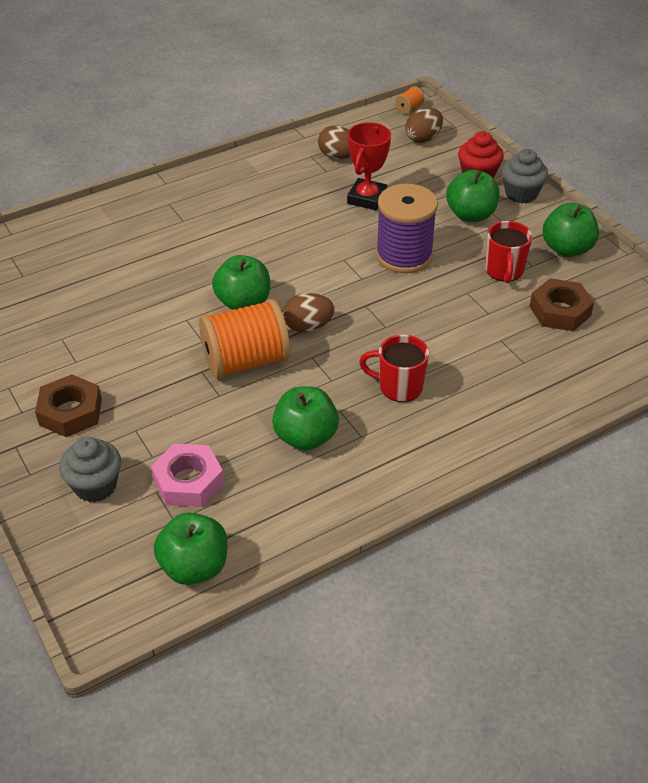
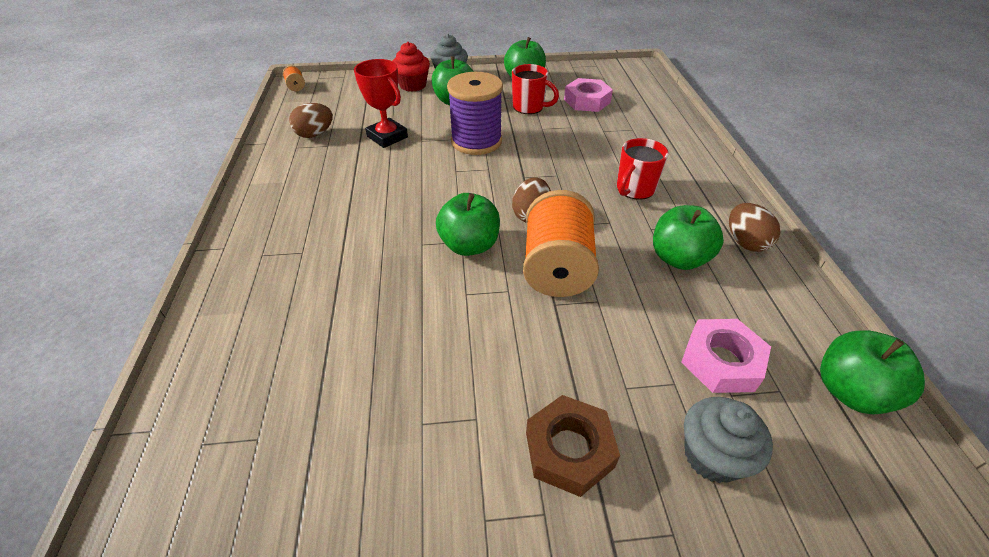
camera: 65 degrees left, 0 degrees up
(423, 138) = (341, 92): brown egg -> brown egg (745, 242)
(560, 311) = (587, 101): brown nut -> pink nut

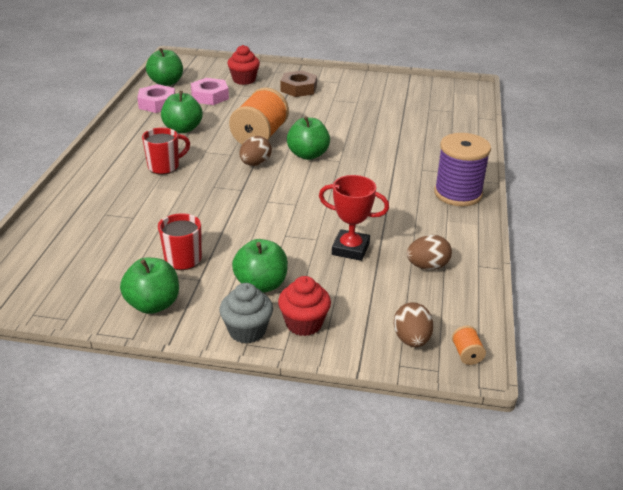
camera: 165 degrees left, 10 degrees down
(387, 137) = (350, 249): red trophy -> red trophy turned 45 degrees counterclockwise
(476, 141) = (263, 228): purple spool -> purple spool (458, 194)
(587, 101) = (111, 255): pink nut -> pink nut (157, 103)
(712, 456) = (244, 80): grey cupcake -> red cupcake
(745, 242) = (132, 129): brown egg -> brown egg (411, 339)

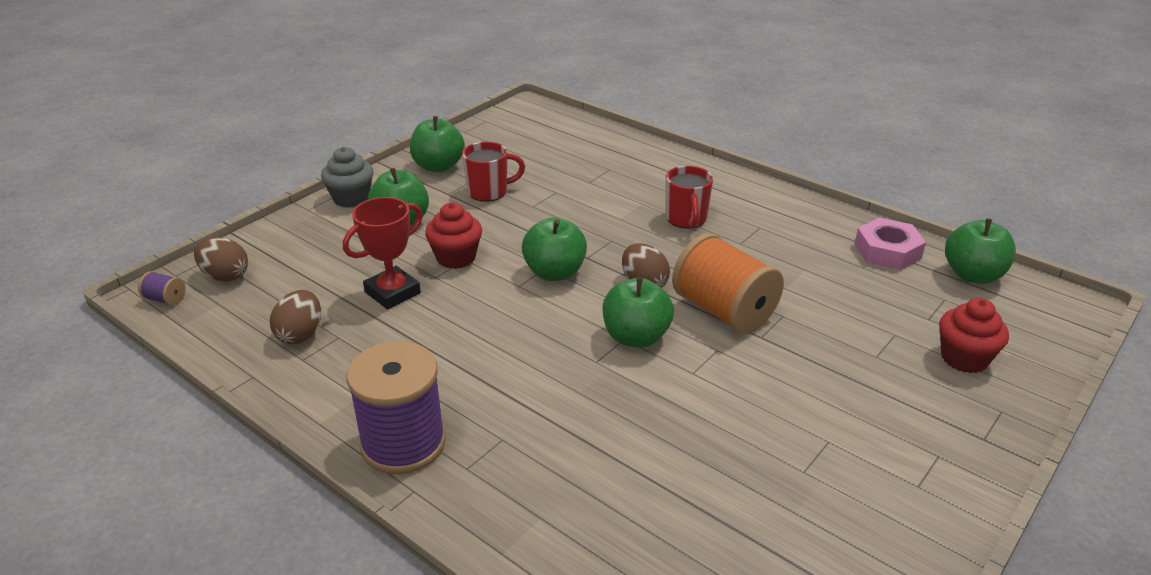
camera: 120 degrees right, 0 degrees up
(182, 129) = (787, 253): green apple -> green apple (554, 273)
(210, 96) = (898, 303): pink nut -> none
(298, 88) = (900, 413): brown nut -> none
(304, 323) = (323, 227): red cupcake -> red cupcake (456, 257)
(466, 354) = (165, 299): orange spool -> purple spool

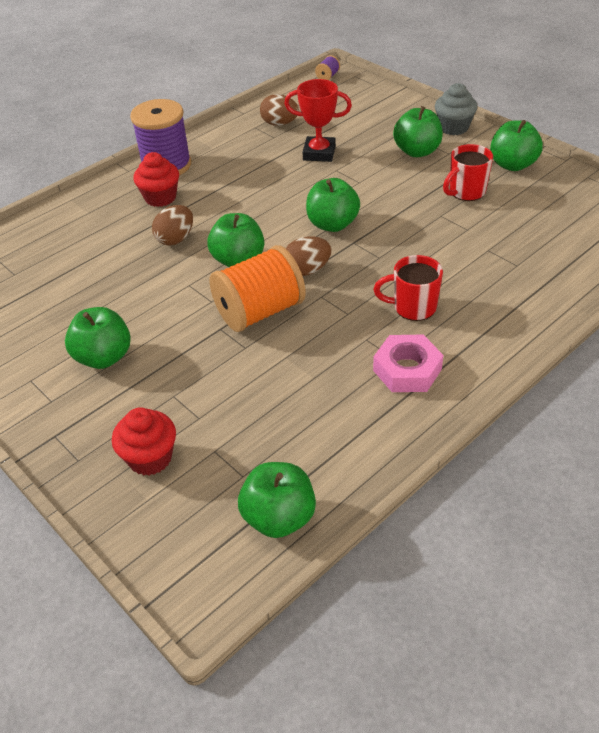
camera: 100 degrees right, 10 degrees up
(225, 276) = (350, 91): brown egg -> brown egg (175, 239)
(392, 292) = (319, 153): red trophy -> red trophy turned 45 degrees counterclockwise
(456, 257) = (361, 178): red cupcake -> red cupcake (160, 197)
(489, 192) = (466, 192): red mug -> red mug turned 60 degrees clockwise
(848, 423) = (104, 357): none -> green apple
(887, 251) = (337, 453): pink nut -> pink nut (407, 370)

